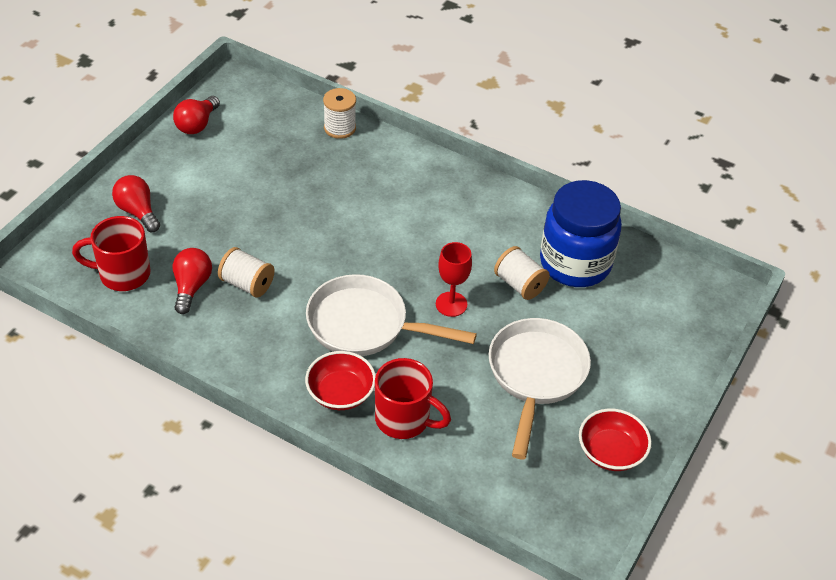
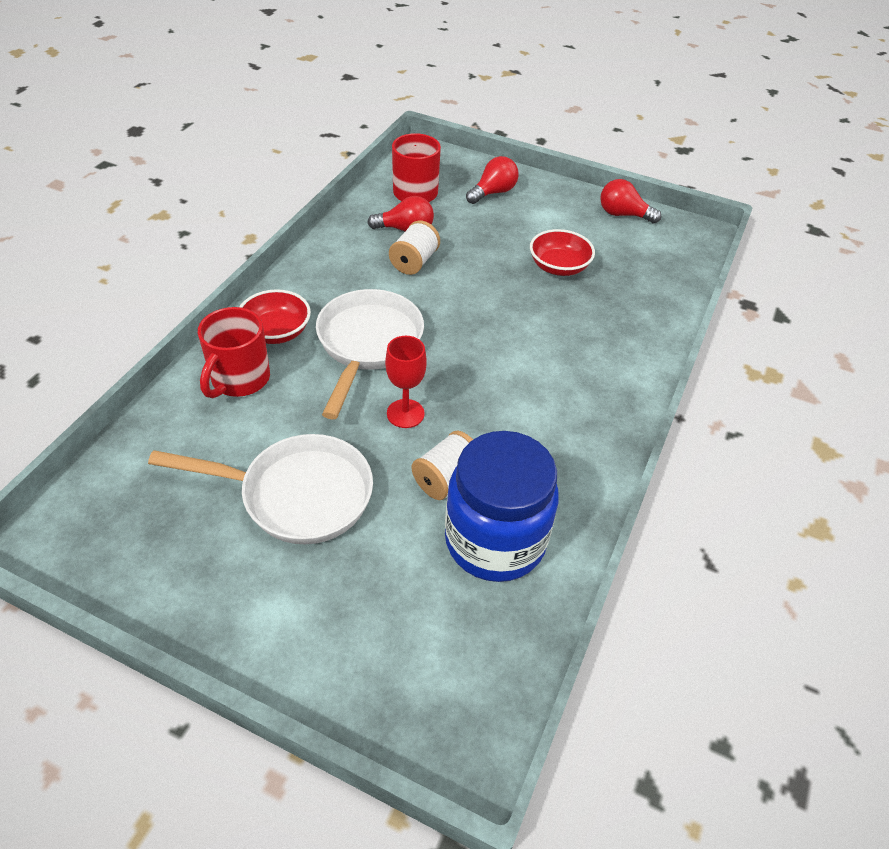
camera: 85 degrees right, 0 degrees up
(340, 128) = (663, 310): white spool -> none
(611, 452) = (172, 574): red bowl -> red bowl (558, 267)

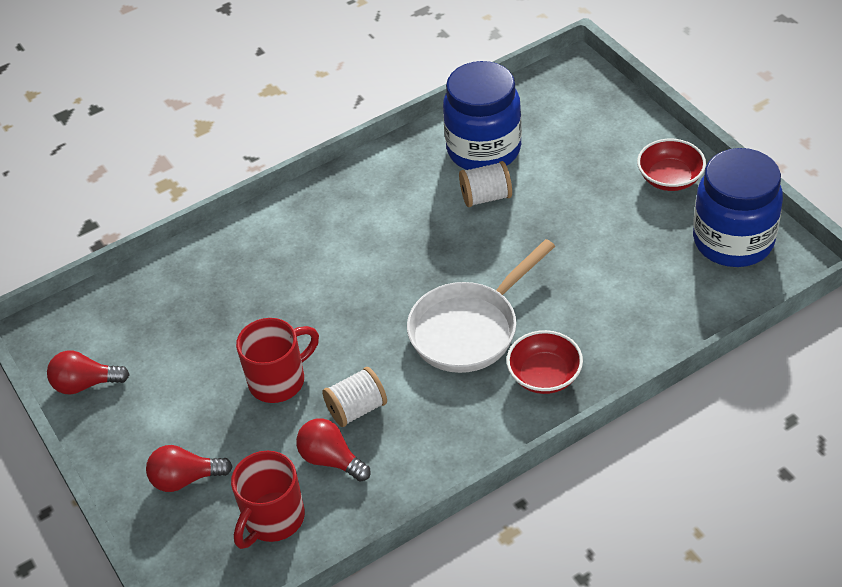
camera: 140 degrees left, 0 degrees up
(128, 536) = (733, 241): none -> blue jar
(239, 380) = (601, 337): red mug -> red mug (279, 380)
(297, 495) = (600, 225): white pan -> none
(405, 413) = (481, 254): red goblet -> none
(558, 267) = (223, 344): red bowl -> red bowl (670, 178)
(623, 215) = (86, 384): red light bulb -> red light bulb turned 120 degrees clockwise

